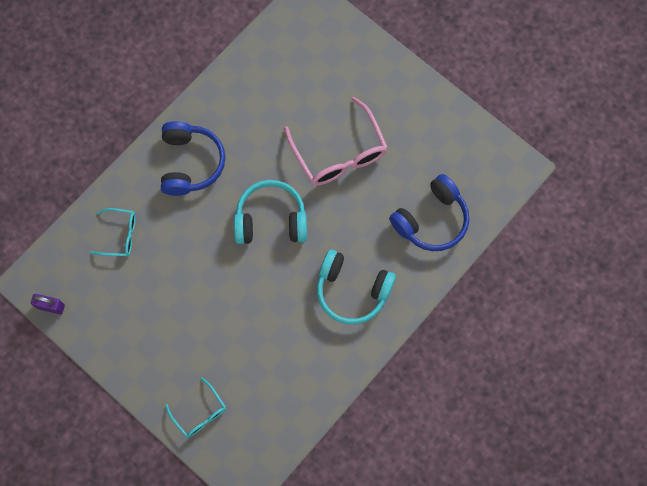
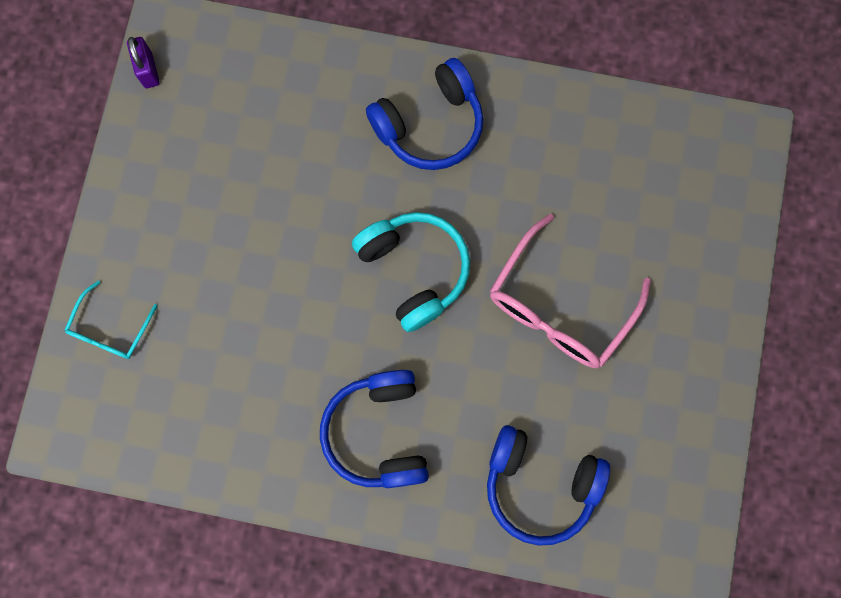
camera: 60 degrees right, 5 degrees up
(120, 235) = (284, 96): turquoise glasses -> none
(352, 290) = (379, 432): turquoise headphones -> blue headphones

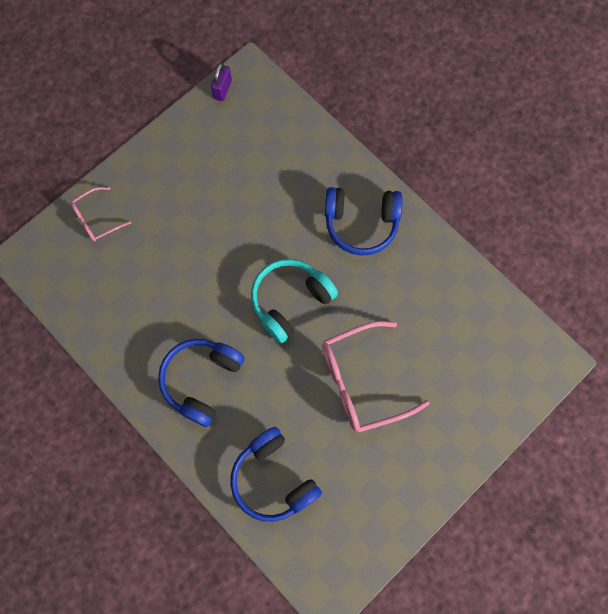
camera: 35 degrees right, 5 degrees down
(110, 329) = (97, 219): turquoise glasses -> pink glasses
(414, 270) = (290, 301): turquoise headphones -> turquoise headphones turned 135 degrees counterclockwise

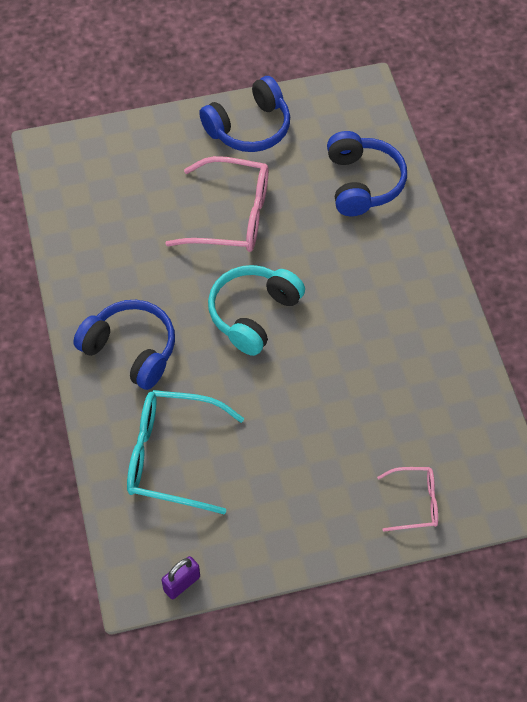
camera: 150 degrees left, 15 degrees down
(202, 380) = (384, 288): blue headphones -> blue headphones (249, 127)
(280, 163) = (172, 456): none -> turquoise glasses
(290, 301) = (254, 314): turquoise headphones -> turquoise headphones turned 135 degrees clockwise

